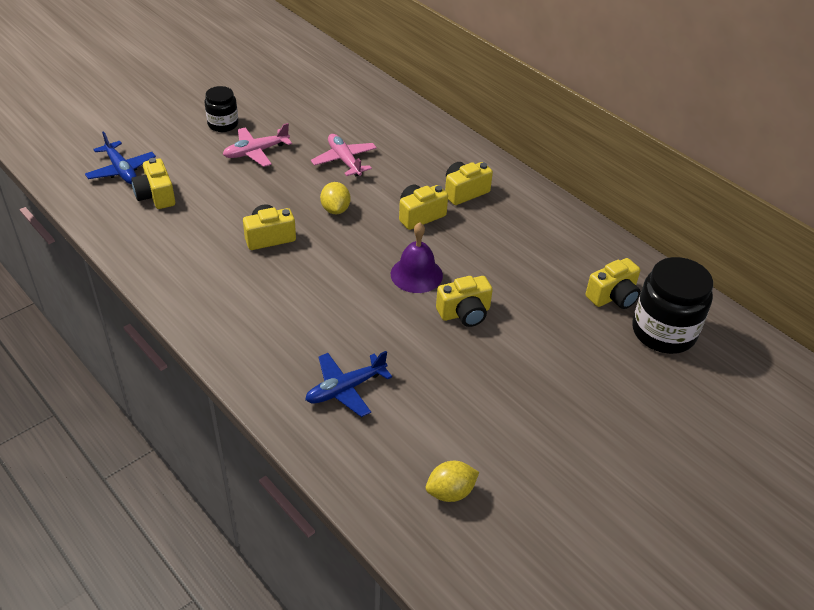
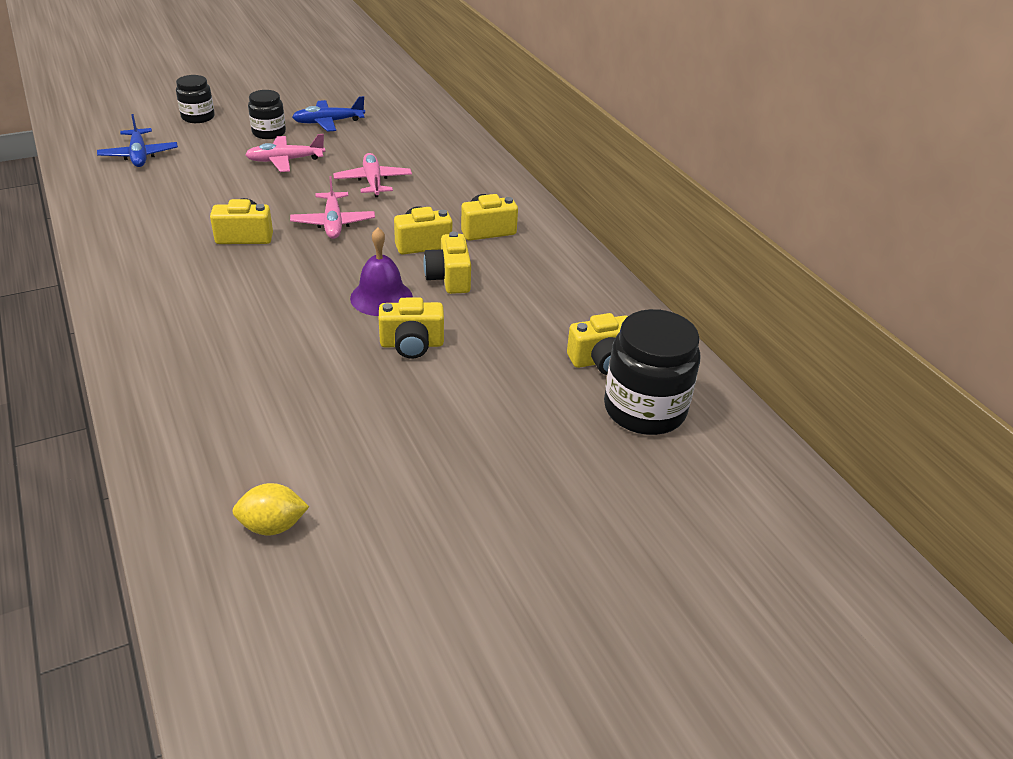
camera: 15 degrees right, 5 degrees down
(148, 118) = (198, 117): none -> black jar
(156, 196) = (156, 182): yellow camera -> yellow camera (449, 278)
(335, 209) = (333, 223): yellow lemon -> pink plane
(345, 389) = (225, 393): blue plane -> blue plane (328, 122)

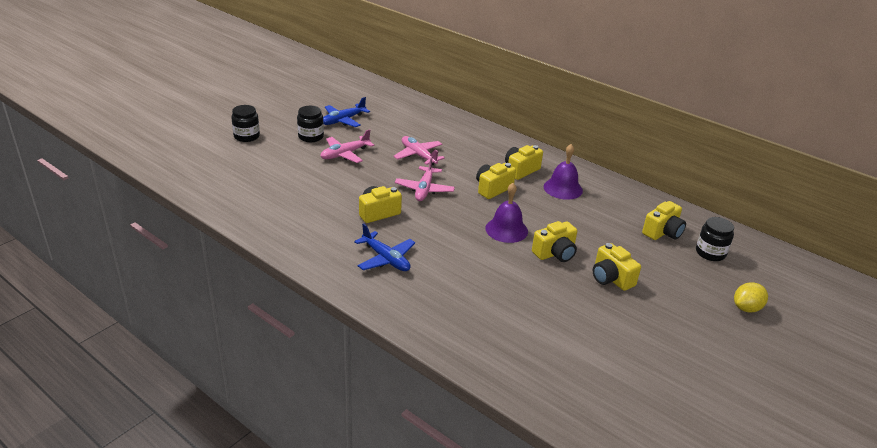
camera: 25 degrees left, 5 degrees down
(139, 155) = (237, 174): blue plane -> blue plane (386, 259)
(273, 526) = (597, 383): yellow lemon -> yellow lemon (746, 308)
(333, 223) = (424, 189): pink plane -> pink plane turned 45 degrees clockwise
(449, 278) = (532, 207): yellow camera -> yellow camera (611, 278)
(520, 266) = (563, 188): none -> purple bell
(644, 409) = (710, 253): black jar -> black jar, size x0.59

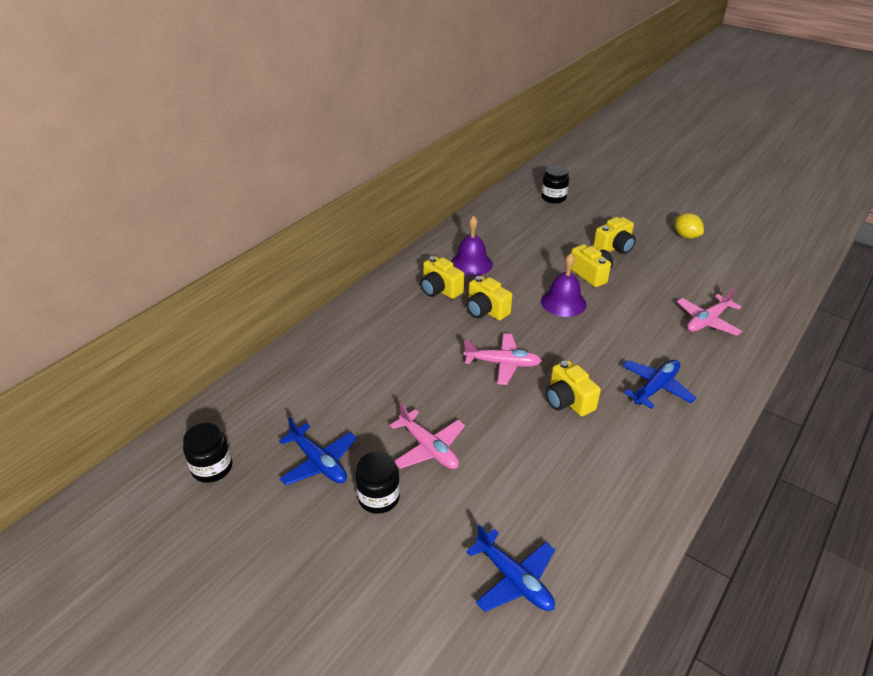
camera: 90 degrees left, 5 degrees up
(237, 173) = (514, 579): none -> blue plane
(246, 136) = (386, 594): black jar -> black jar (212, 468)
(418, 155) = (419, 372): pink plane -> pink plane (707, 321)
(662, 232) = (531, 215): yellow camera -> none
(746, 308) = (620, 192): yellow lemon -> yellow lemon (686, 236)

